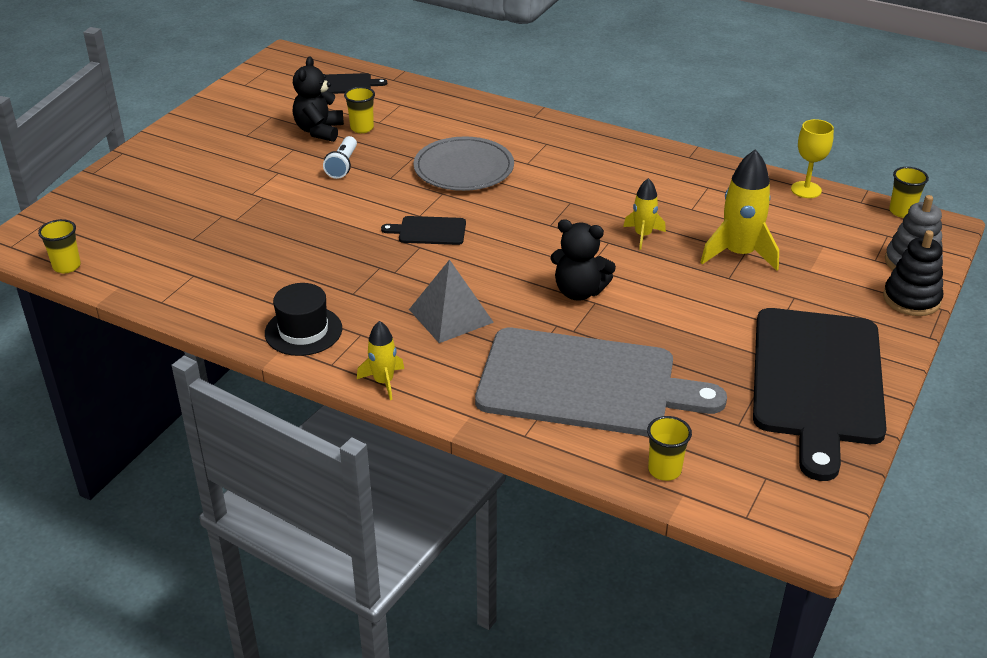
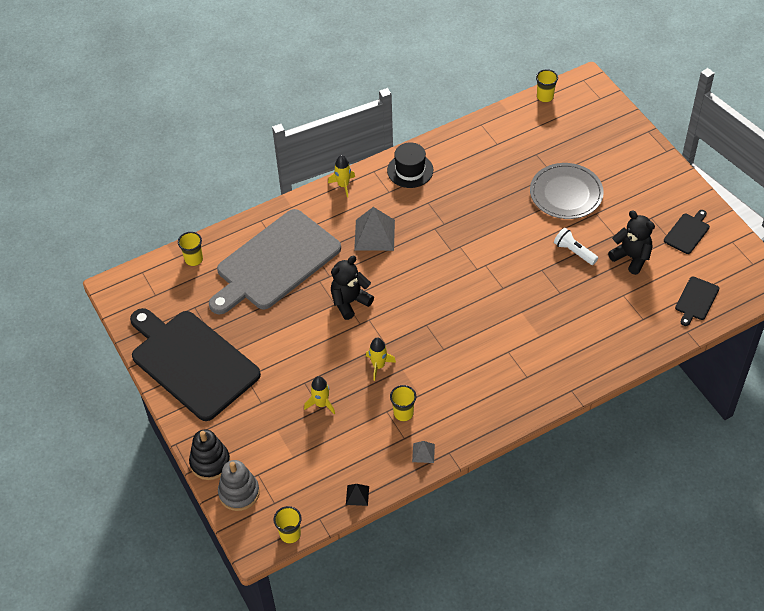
camera: 125 degrees right, 15 degrees up
(362, 128) = (620, 282): yellow cup -> yellow cup (403, 413)
(429, 231) = (464, 262): black cutting board -> black cutting board (687, 232)
(463, 168) = (526, 313): grey plate -> grey plate (566, 193)
(709, 170) = (423, 453): none -> grey pyramid
(739, 254) = (321, 404): yellow rocket -> yellow rocket, size x0.57
(806, 190) = (357, 495): yellow goblet -> black pyramid

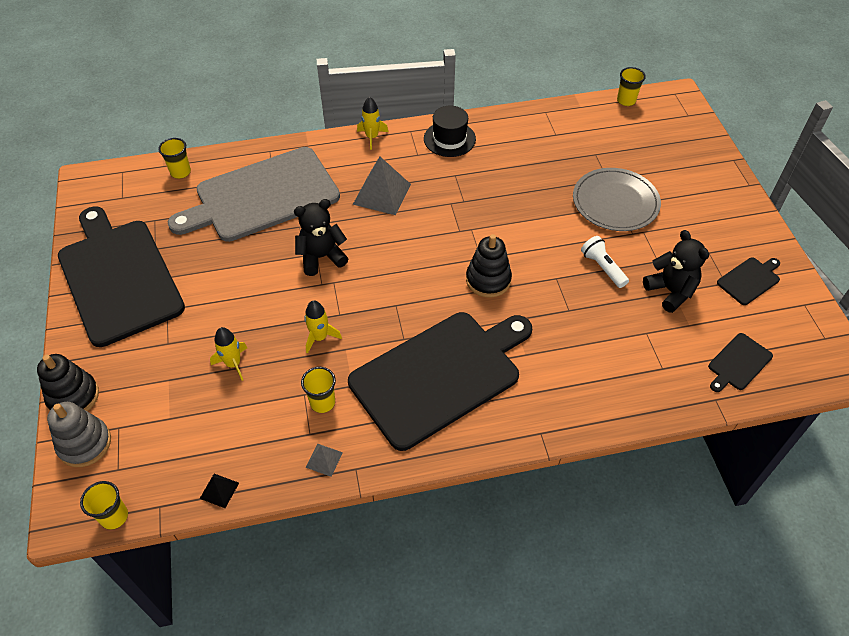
camera: 15 degrees right, 0 degrees up
(482, 369) = (440, 375): none -> black cutting board
(489, 285) = (488, 280): none -> black stacking toy

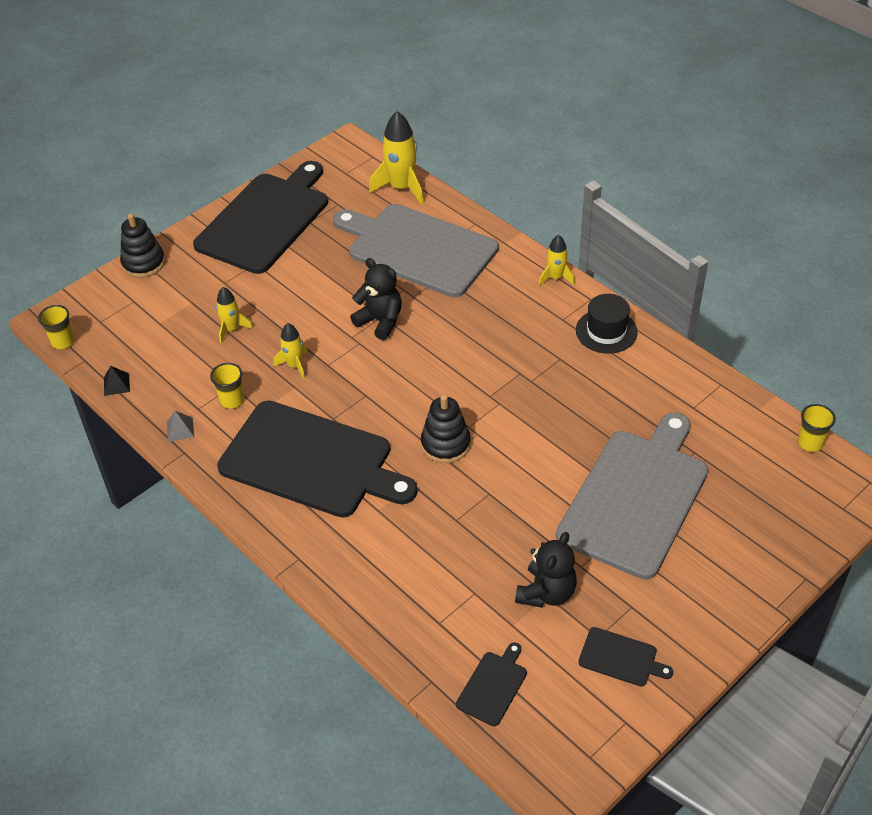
camera: 60 degrees right, 5 degrees down
(84, 444) = (109, 292): grey stacking toy -> none
(180, 172) = (401, 188): yellow cup -> yellow rocket
(382, 194) = (488, 321): grey pyramid -> none
(602, 267) = (533, 524): white flashlight -> none
(615, 202) = (636, 497): grey plate -> grey cutting board
(738, 363) = (493, 686): black cutting board -> black cutting board turned 105 degrees clockwise

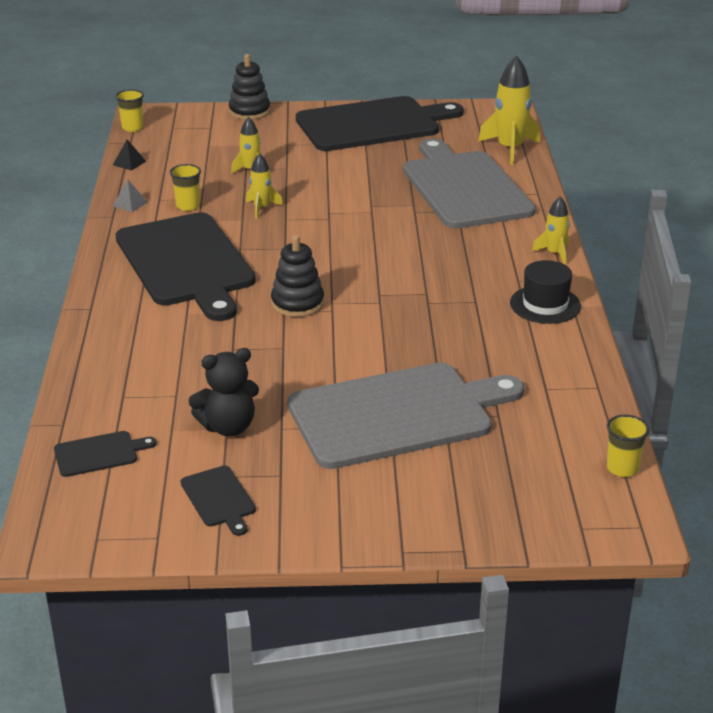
camera: 40 degrees right, 15 degrees down
(380, 321) = (365, 214): black teddy bear -> none

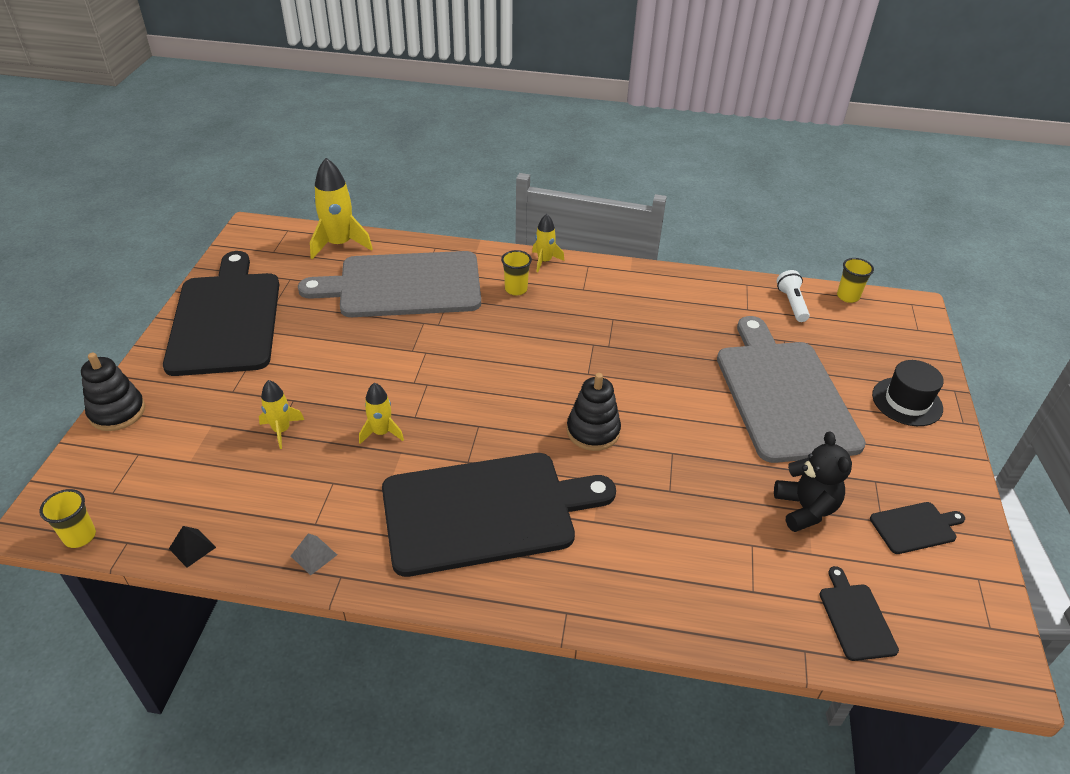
camera: 80 degrees left, 10 degrees up
(188, 206) = (346, 497): yellow cup -> yellow cup (516, 289)
(545, 305) = (625, 283): black hat -> black hat (907, 402)
(577, 422) = (792, 303): none -> white flashlight

